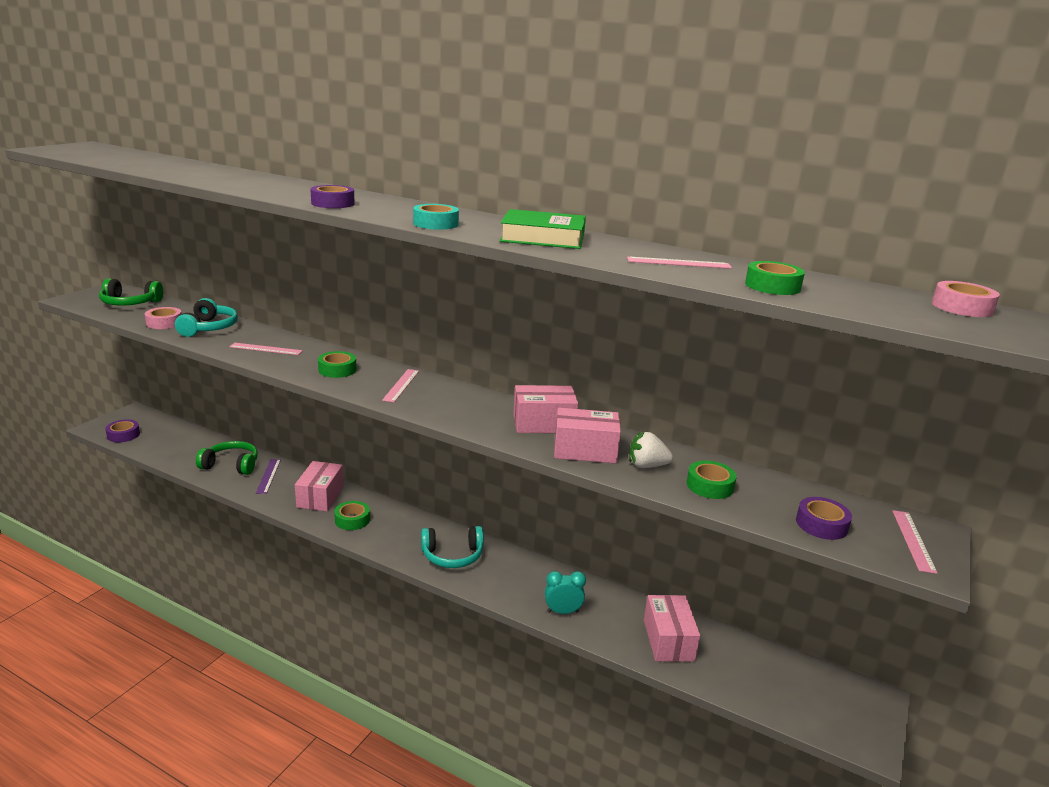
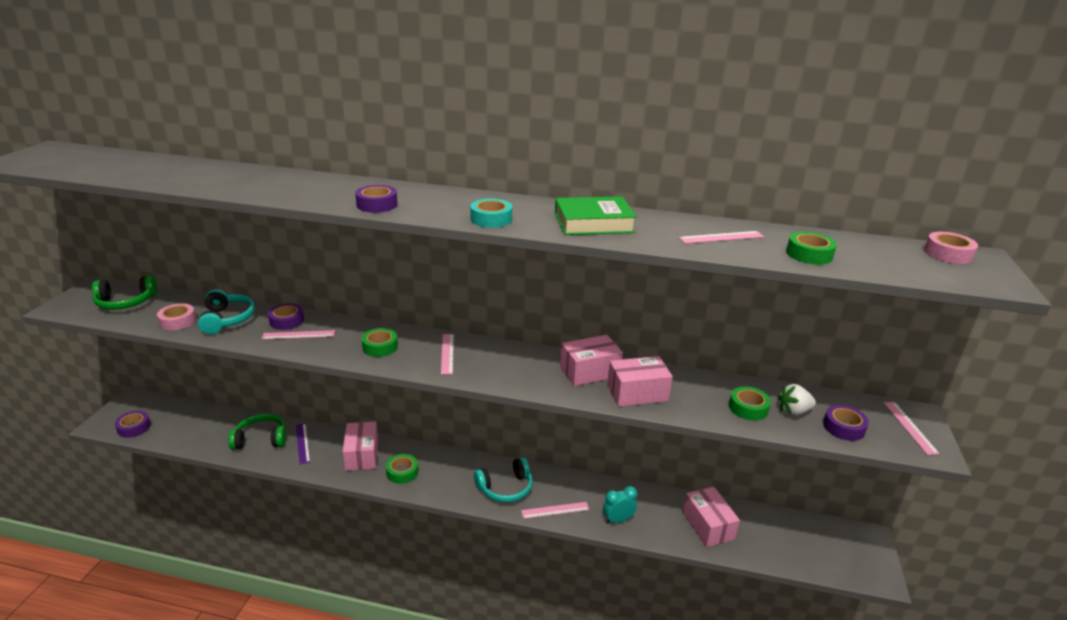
camera: 15 degrees left, 5 degrees up
(263, 337) = (286, 321): none -> purple tape
(496, 587) = (555, 510): none -> pink ruler
(647, 466) = (692, 398): white strawberry -> white strawberry (793, 411)

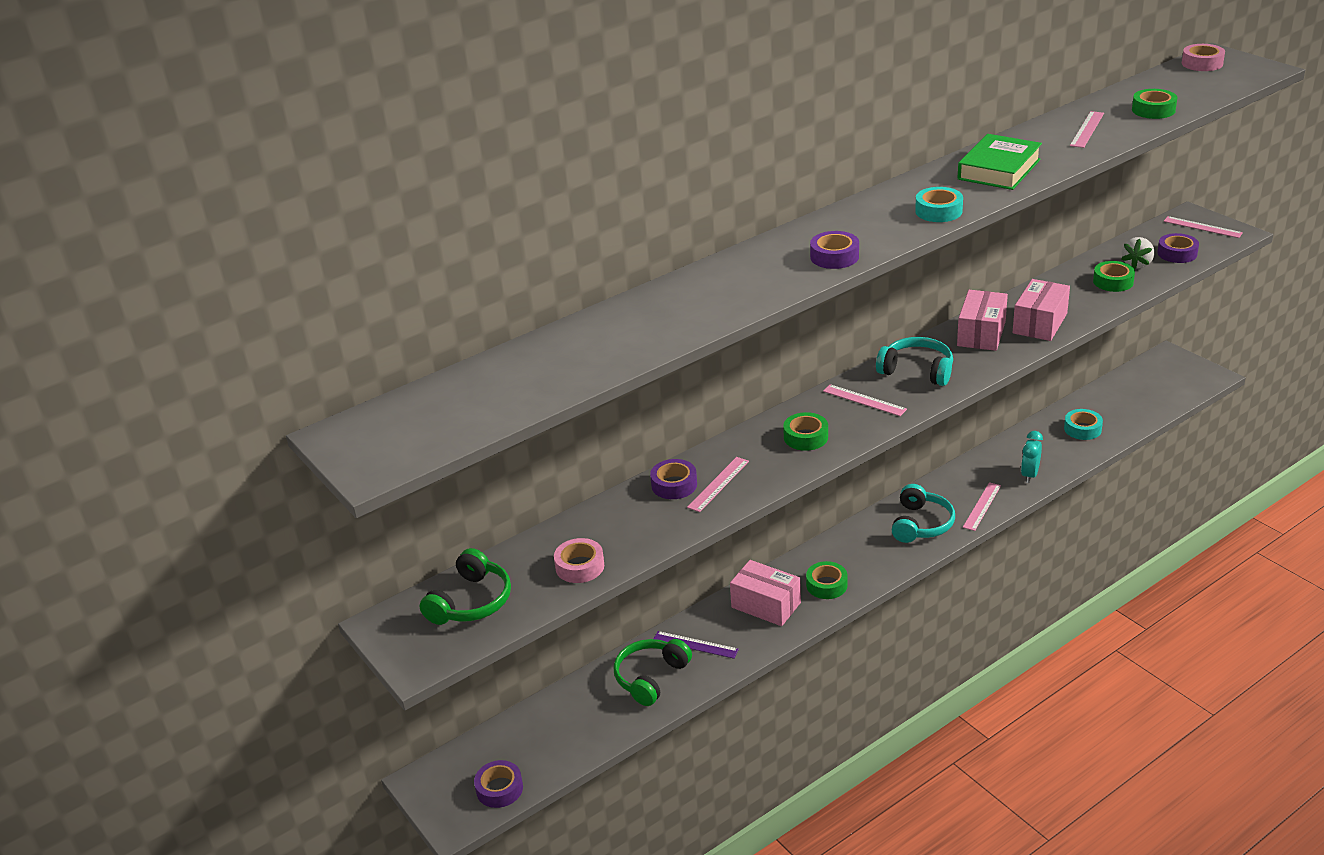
camera: 45 degrees left, 5 degrees up
(227, 319) = (619, 528): turquoise headphones -> turquoise headphones (917, 370)
(708, 526) = (1082, 429): pink box -> turquoise tape

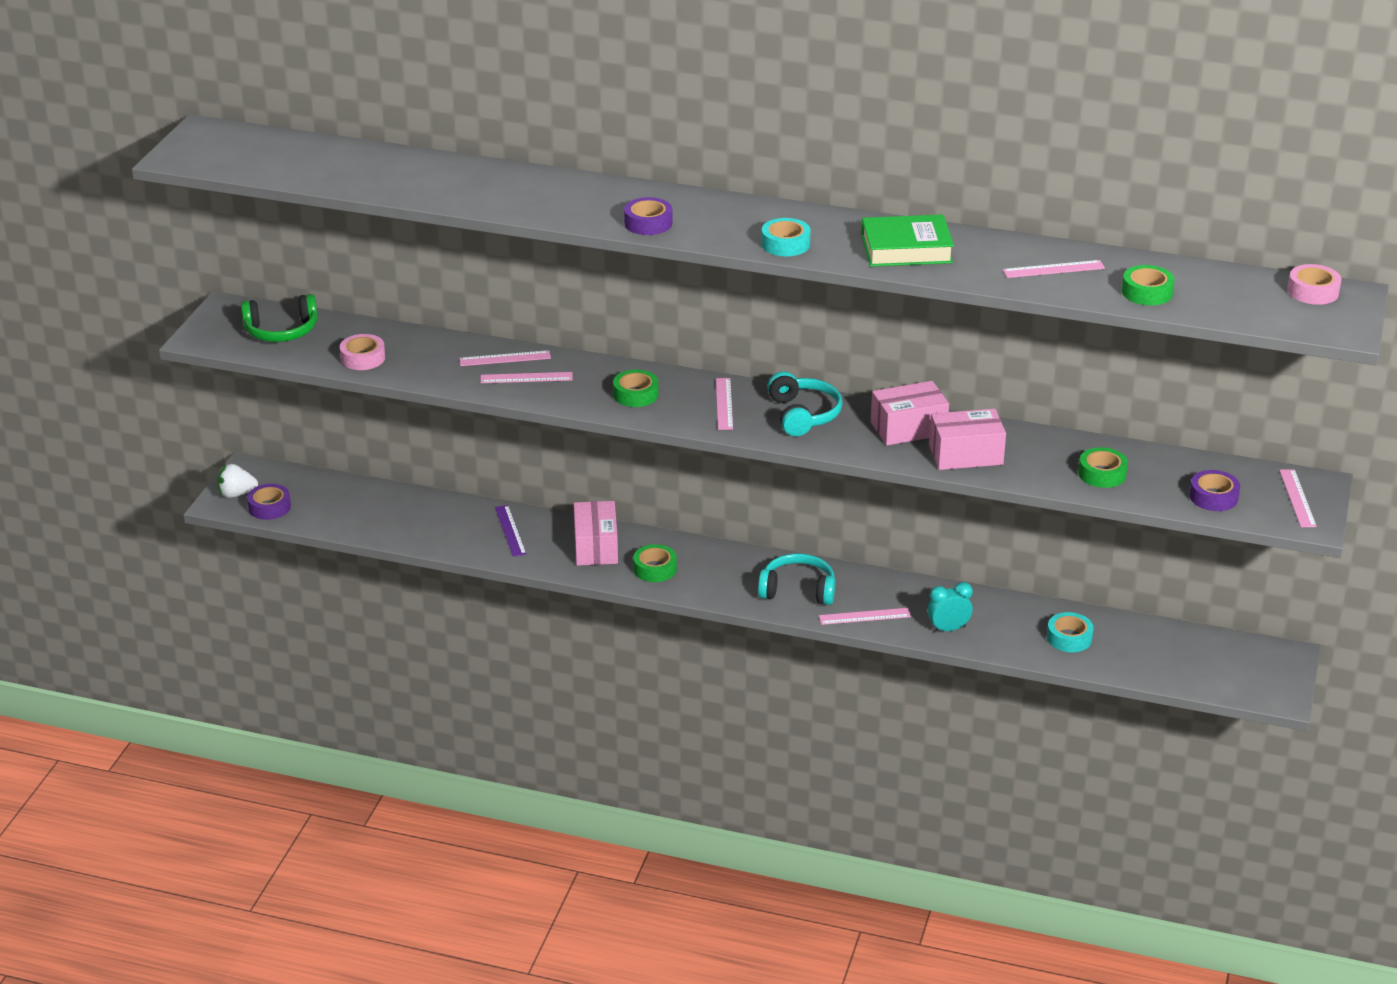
camera: 50 degrees right, 0 degrees up
(651, 677) = (451, 525): green headphones -> none
(674, 485) = (505, 358): purple tape -> pink ruler
(921, 524) = (798, 590): turquoise headphones -> turquoise headphones turned 150 degrees counterclockwise
(1137, 264) = (1158, 478): white strawberry -> white strawberry (236, 494)

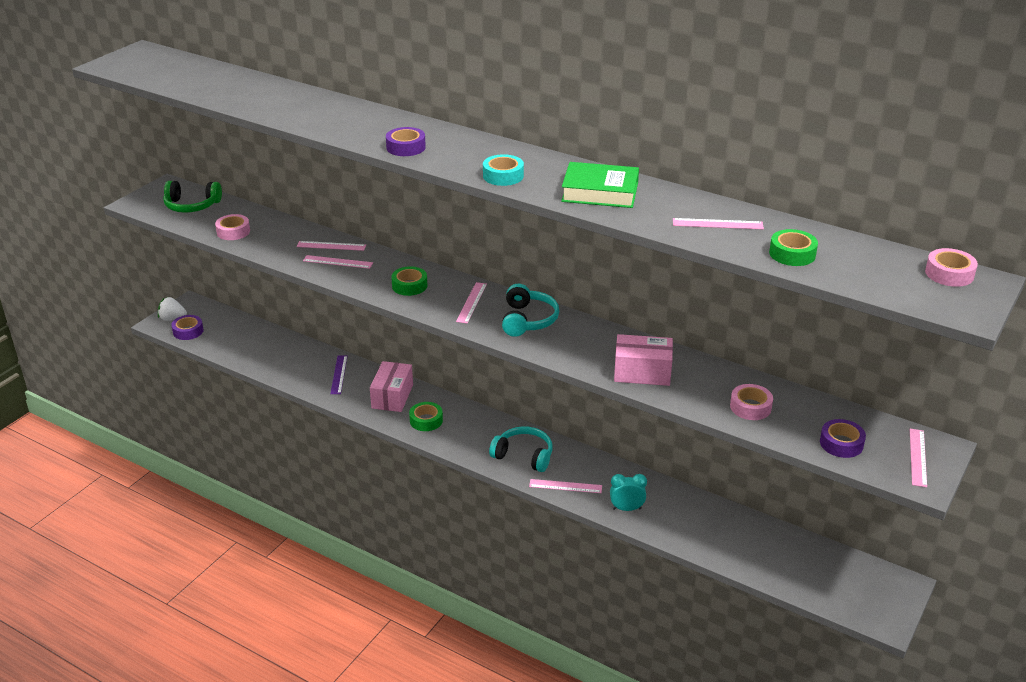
camera: 15 degrees right, 0 degrees up
(908, 428) = (605, 343): pink box -> none
(1069, 638) = (722, 534): turquoise tape -> none
(1102, 474) = (750, 407): green tape -> pink tape

